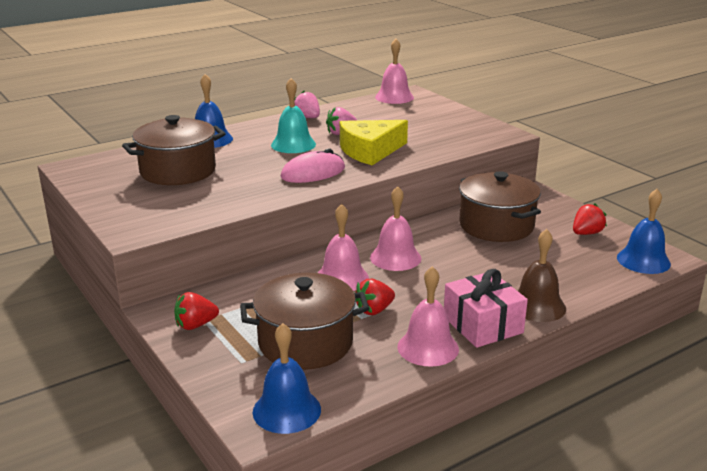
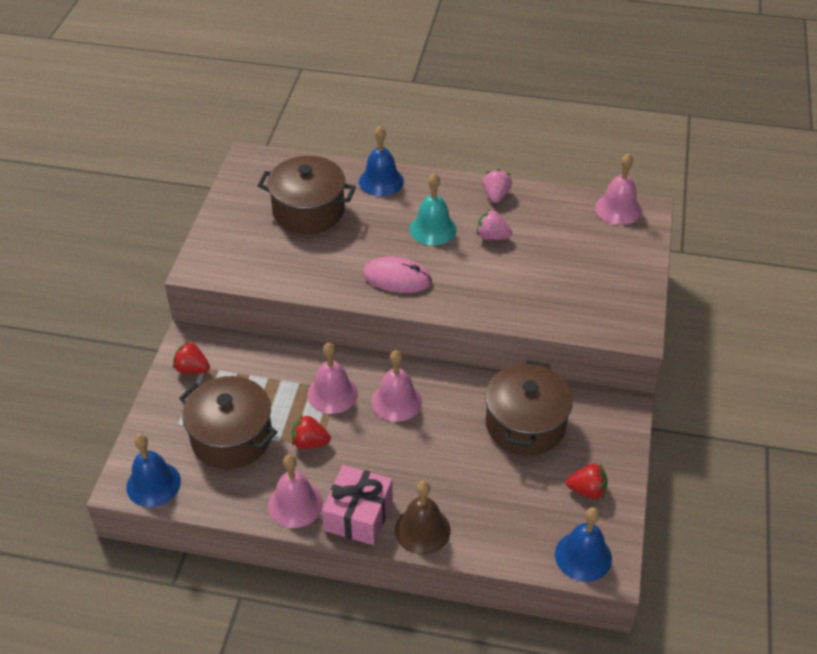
camera: 45 degrees right, 20 degrees up
(370, 151) = (480, 278): yellow cheese -> none

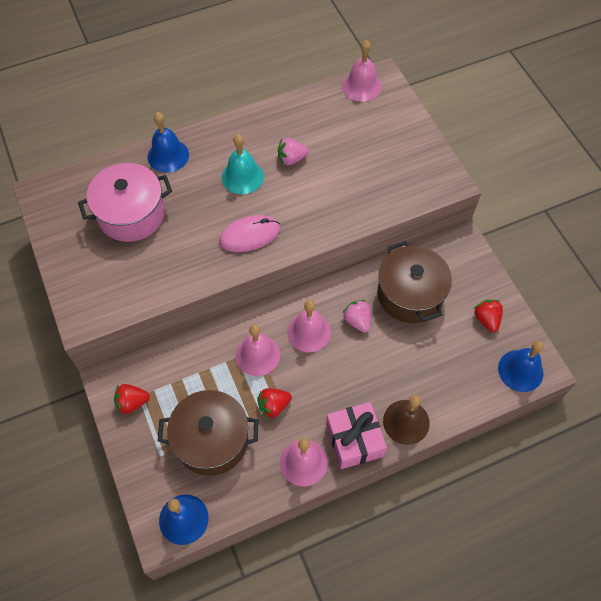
camera: 35 degrees left, 15 degrees up
(308, 211) = (131, 214): brown pot -> pink pot
(496, 195) = (266, 121): pink strawberry -> pink strawberry (357, 320)
(587, 490) = (486, 319): red strawberry -> red strawberry turned 75 degrees counterclockwise

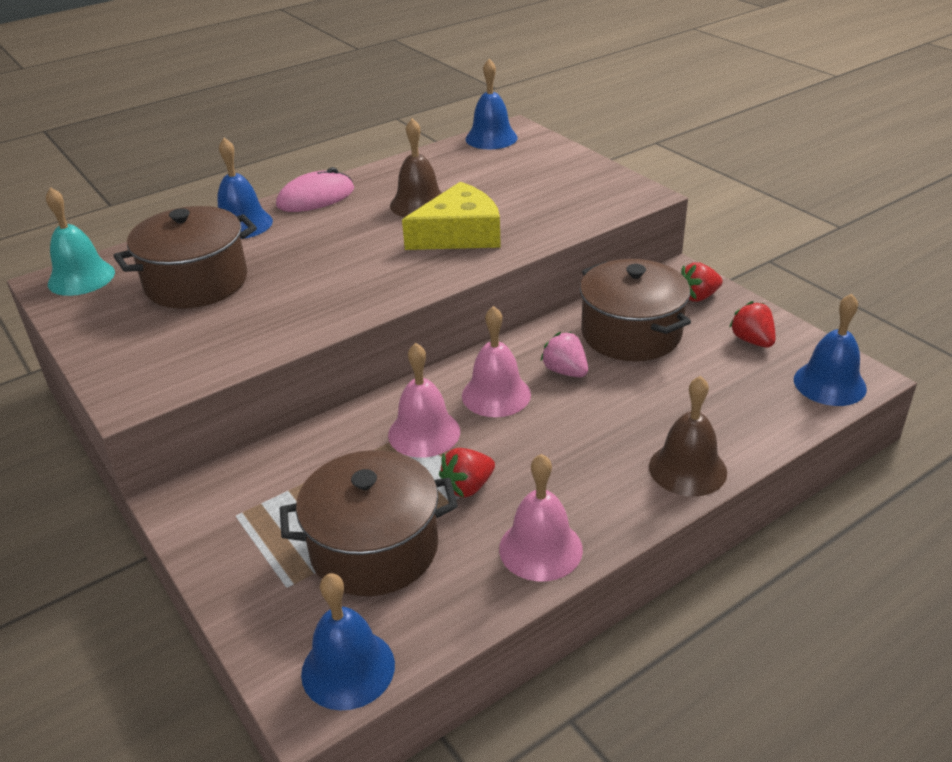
camera: 10 degrees left, 25 degrees down
(131, 214) = (196, 282): pink pot -> brown pot
(132, 402) = (225, 524): red strawberry -> red strawberry (698, 297)
(242, 176) = (354, 227): turquoise bell -> turquoise bell (81, 278)
(250, 235) = (380, 276): pink mouse -> pink mouse (316, 197)
(291, 159) = (419, 204): pink strawberry -> brown bell
(311, 201) = (459, 234): none -> yellow cheese
(354, 440) = (614, 505): pink gift -> none
(361, 86) = (491, 138): pink bell -> blue bell

